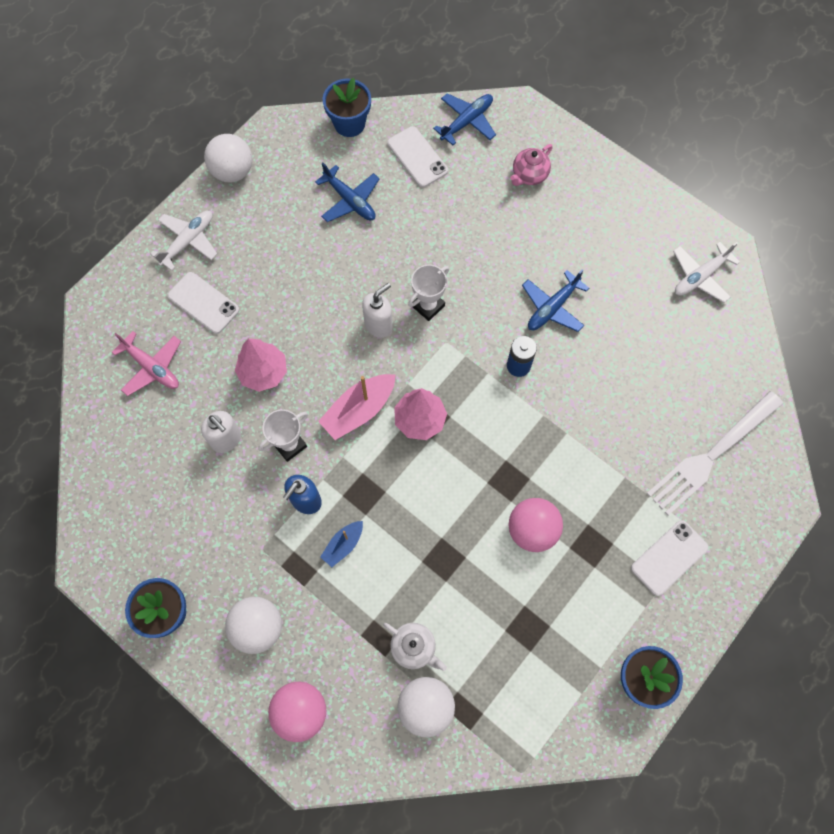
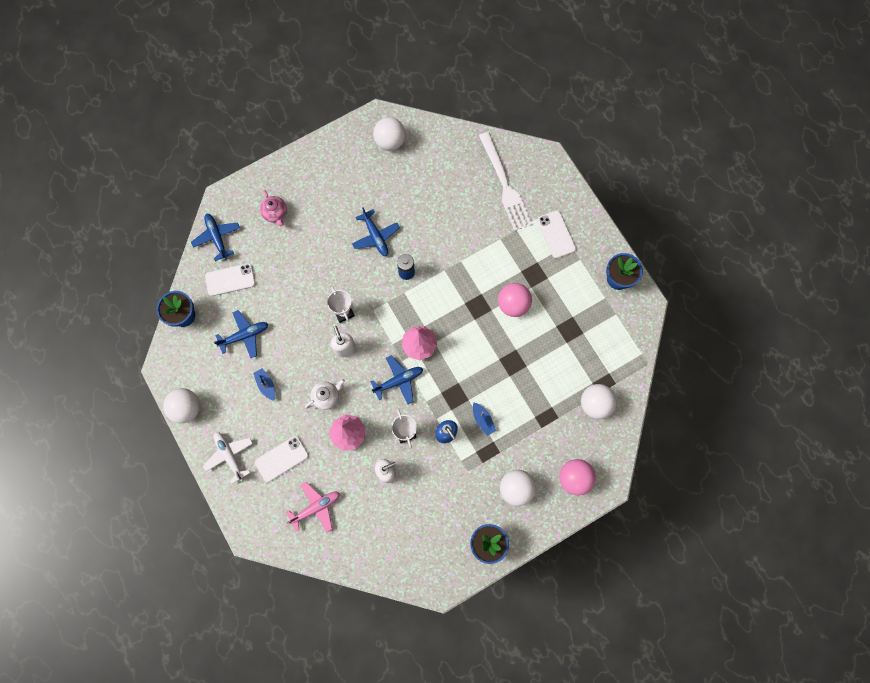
camera: 70 degrees left, 5 degrees up
(294, 249) = (266, 385): none -> blue boat
(359, 410) = (399, 381): pink boat -> blue plane
(414, 647) = (559, 398): white teapot -> white teapot (326, 396)
(700, 277) = (390, 141): white plane -> white ball

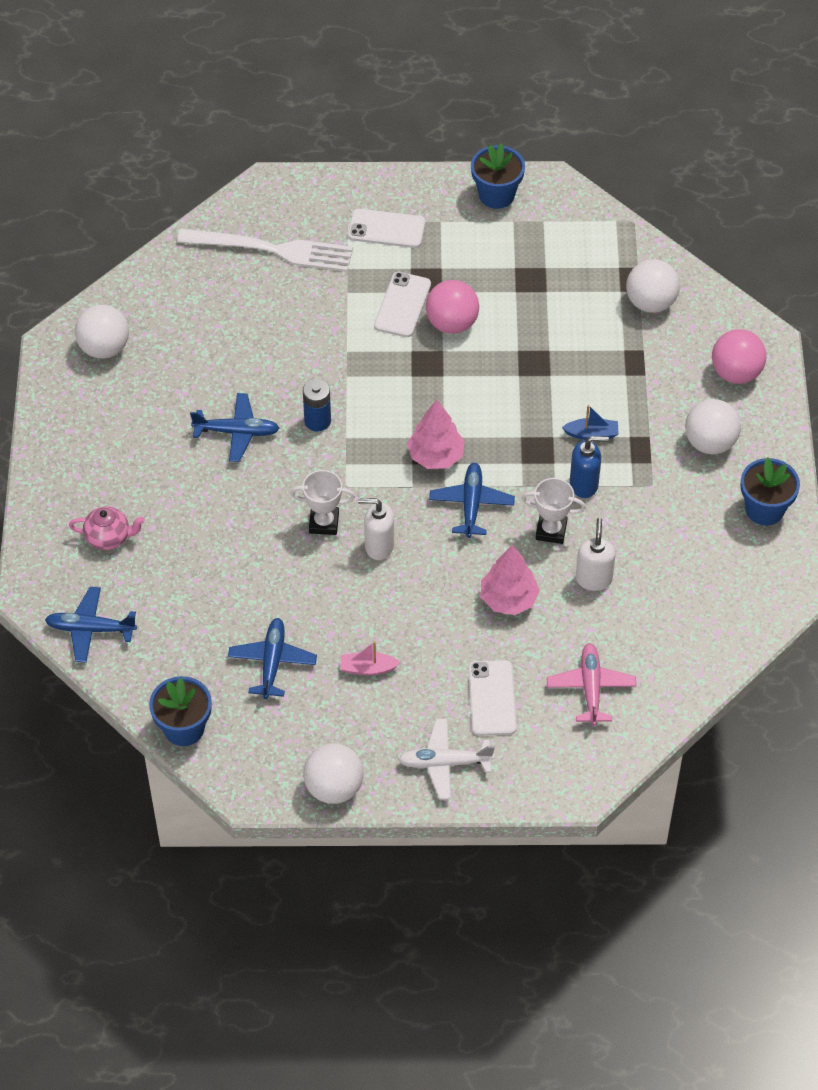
camera: 60 degrees left, 20 degrees down
(230, 279) = (171, 641): white phone -> white phone (402, 305)
(266, 385) = (368, 668): blue boat -> pink boat
(326, 396) = (436, 601): white teapot -> none

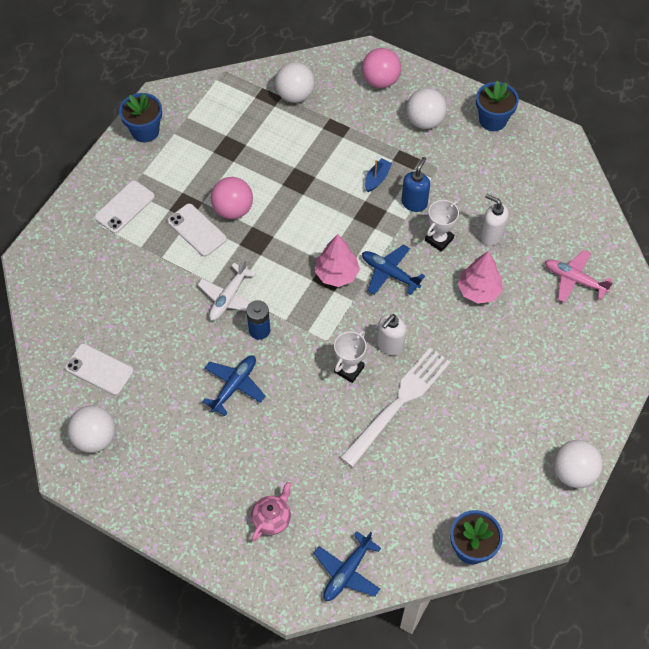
camera: 60 degrees left, 5 degrees up
(272, 662) = (447, 460): blue plane -> none
(274, 250) = (90, 283): white fork -> white fork (399, 402)
(368, 668) = (486, 402): pink boat -> none
(444, 763) = (588, 394): white plane -> white plane (229, 298)
(492, 698) = (552, 340): white phone -> white phone (99, 369)

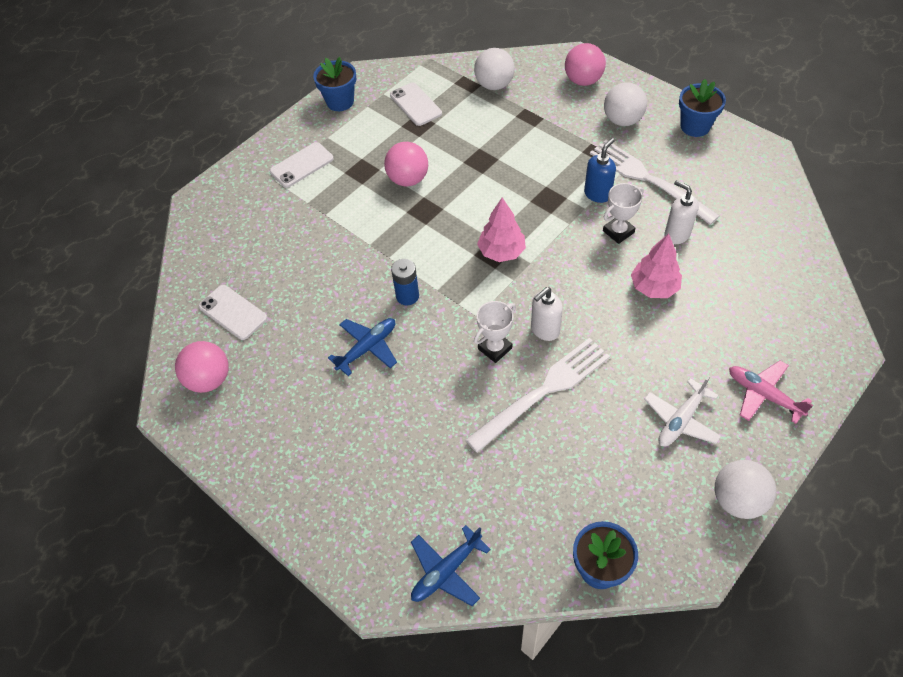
camera: 15 degrees right, 5 degrees down
(95, 438) = (209, 379): white ball -> pink ball
(197, 230) = (367, 194): white phone -> white phone (415, 104)
(229, 298) = (383, 261): white plane -> white plane (681, 420)
(272, 519) = (374, 495): pink teapot -> none
(377, 178) = (562, 167): blue boat -> none
(389, 273) = (558, 258): blue plane -> none
(457, 182) = (647, 179): none -> white fork
(574, 280) = (765, 290): pink plane -> pink plane (763, 395)

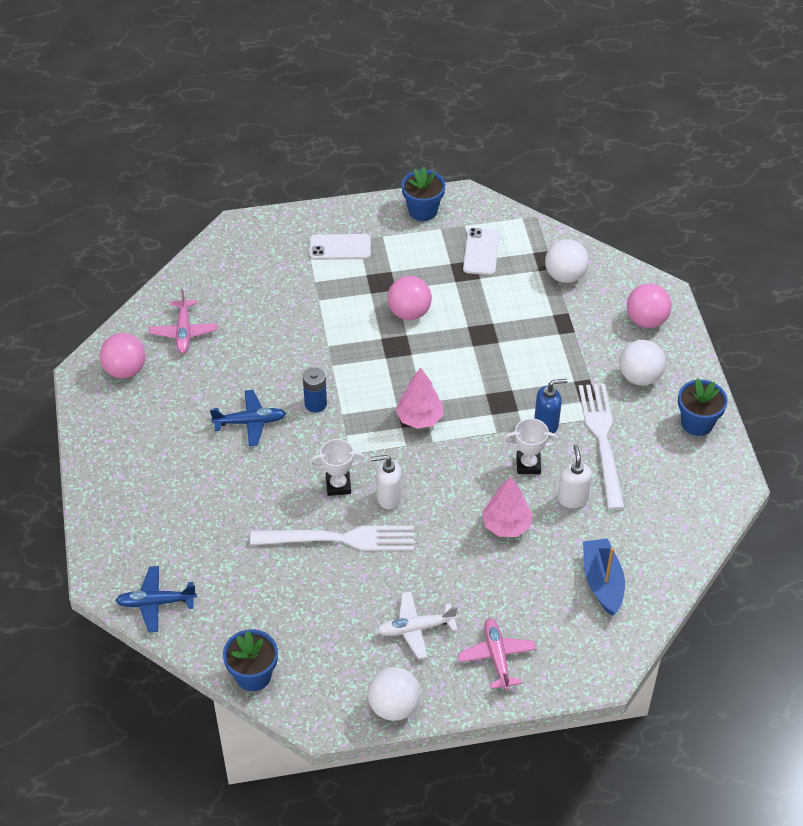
camera: 35 degrees right, 5 degrees down
(233, 312) = (184, 332): white phone -> pink plane
(766, 280) = (602, 582): none -> blue boat

